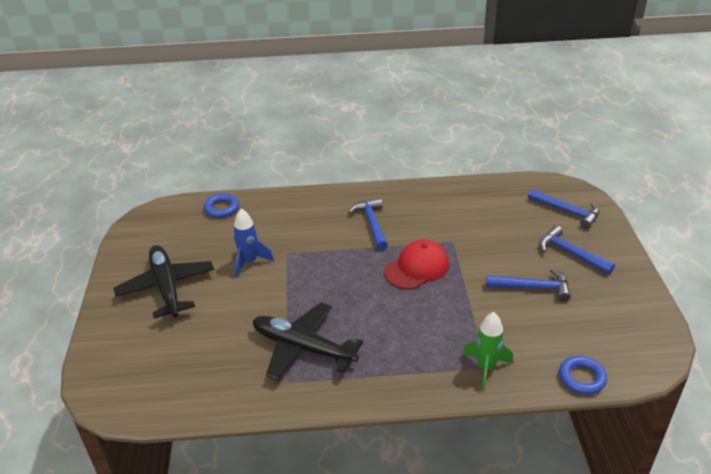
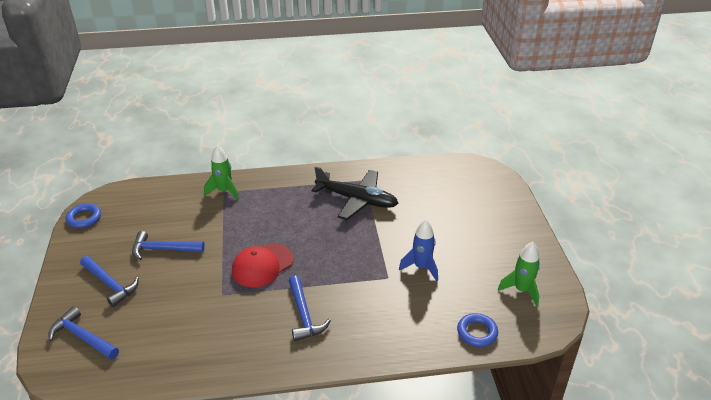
camera: 175 degrees right, 0 degrees up
(161, 239) = (521, 290): none -> green rocket
(167, 287) = (486, 241): black plane -> none
(582, 378) = (160, 187): blue ring -> blue ring (84, 218)

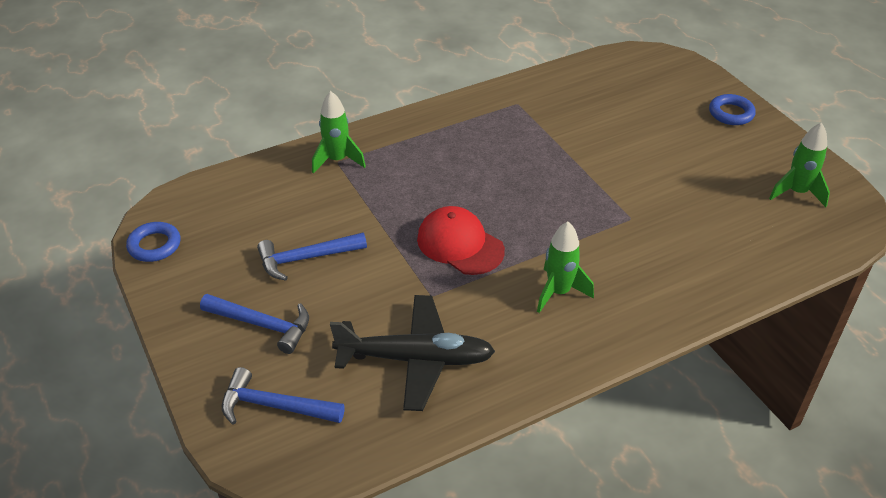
camera: 20 degrees left, 5 degrees up
(262, 265) = (460, 244): red cap -> red cap turned 105 degrees clockwise
(304, 315) = (558, 292): blue hammer -> green rocket
(356, 200) = (525, 131): black plane -> black plane (415, 359)
(421, 267) = (663, 195): blue rocket -> none
(477, 332) = (779, 255): blue ring -> blue ring (731, 113)

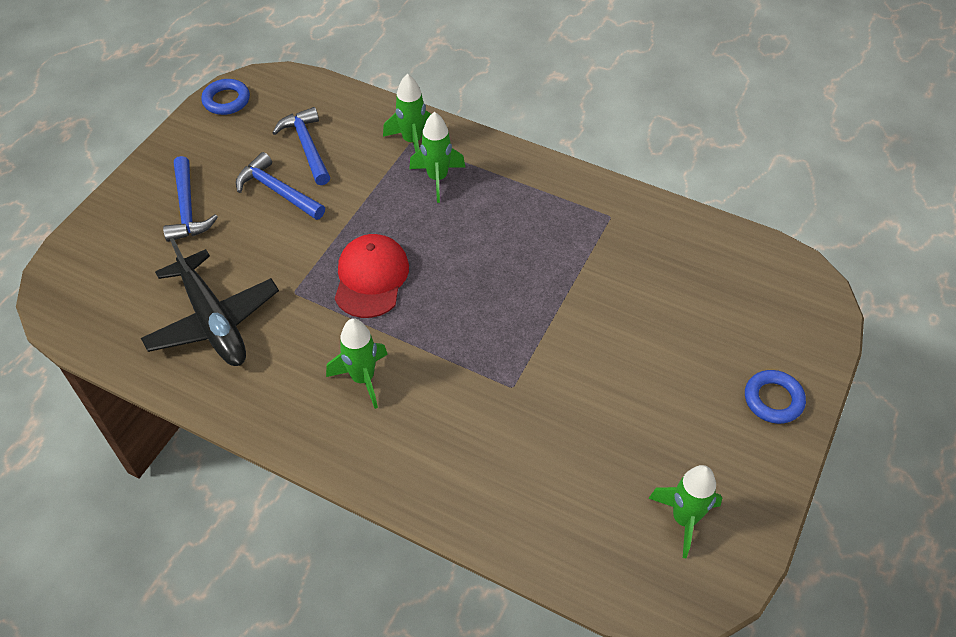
camera: 55 degrees right, 10 degrees up
(274, 406) = (111, 263): blue hammer -> blue hammer (307, 146)
(392, 165) = (437, 178): none -> green rocket

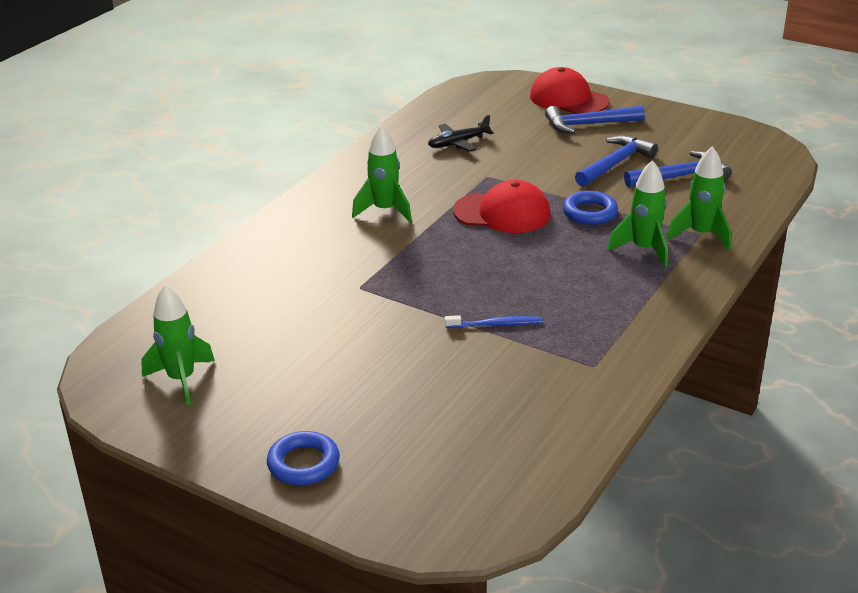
camera: 95 degrees right, 20 degrees down
(120, 224) = (568, 99): none -> red cap
(213, 320) = (458, 143): black plane -> black plane, size x0.52
(226, 100) = (740, 133): blue ring -> blue ring (590, 212)
(562, 278) = (496, 324): none -> blue toothbrush

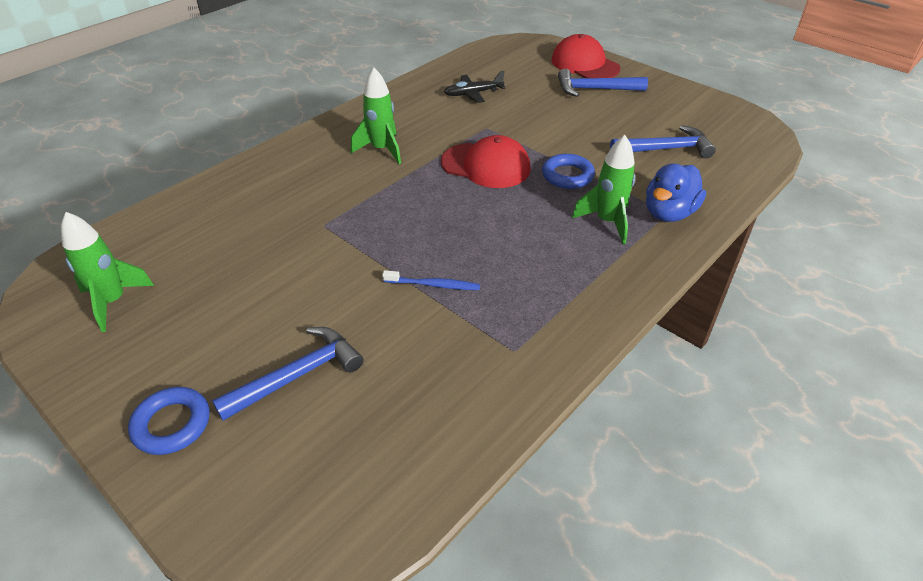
camera: 10 degrees right, 10 degrees up
(615, 163) = (607, 129): blue hammer -> blue hammer (298, 375)
(701, 235) = (669, 213): green rocket -> blue duck

